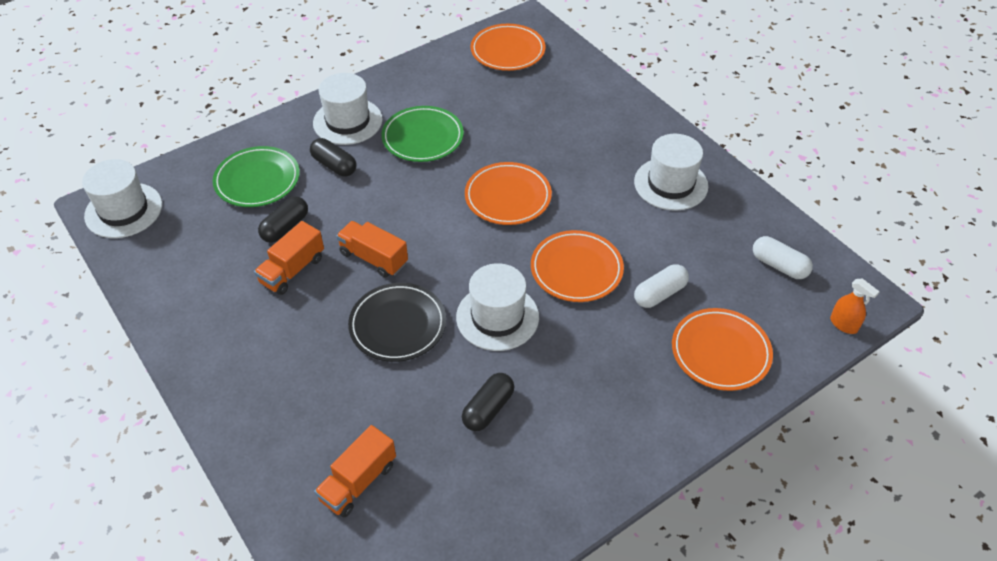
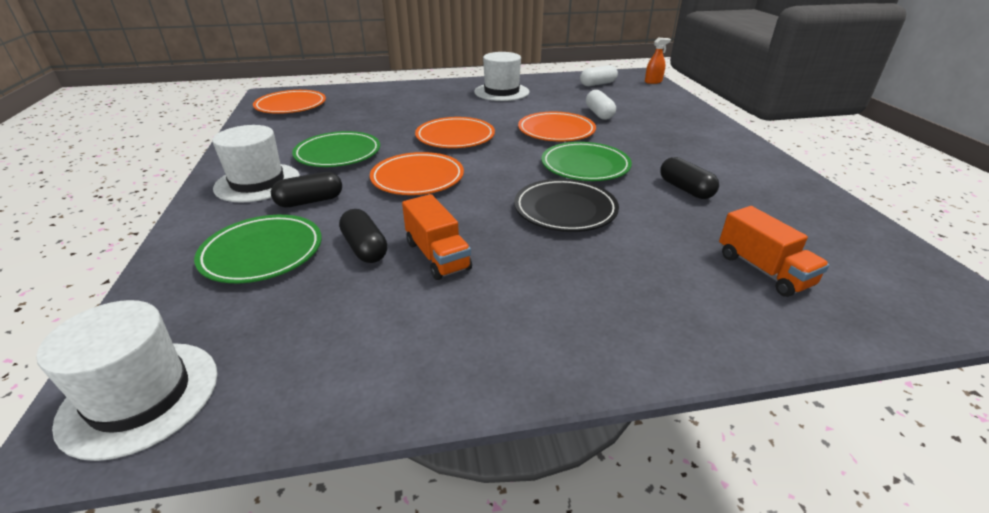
camera: 65 degrees left, 15 degrees down
(373, 258) = (466, 205): orange truck -> none
(497, 317) = (585, 166): white hat -> green plate
(720, 352) = (660, 110): orange plate -> orange plate (417, 178)

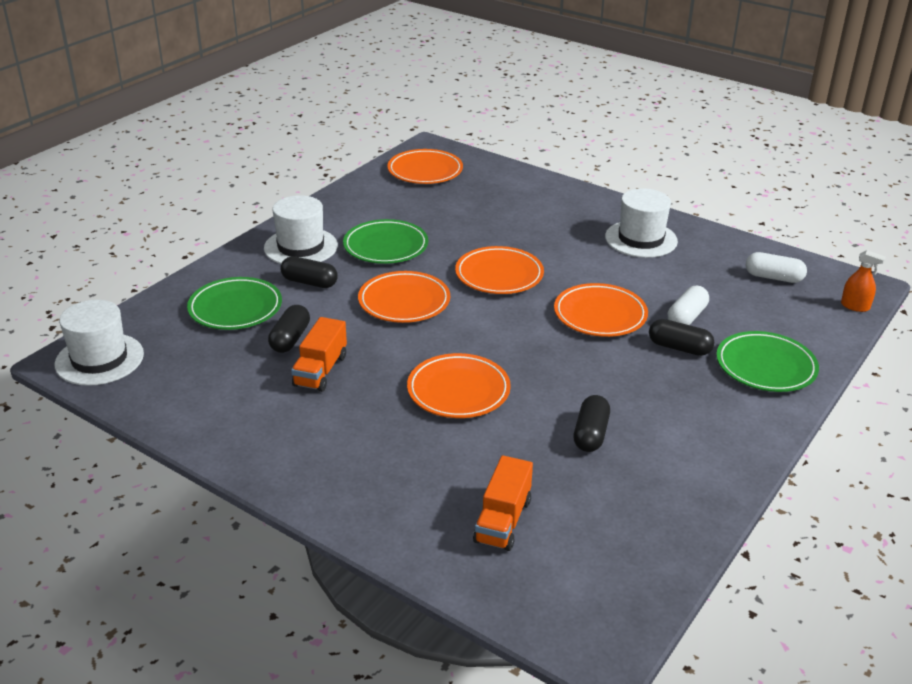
camera: 45 degrees right, 0 degrees up
(565, 210) = (458, 391): black plate -> orange plate
(585, 166) = (551, 364): green plate -> green plate (765, 366)
(627, 128) = (679, 348): none -> black capsule

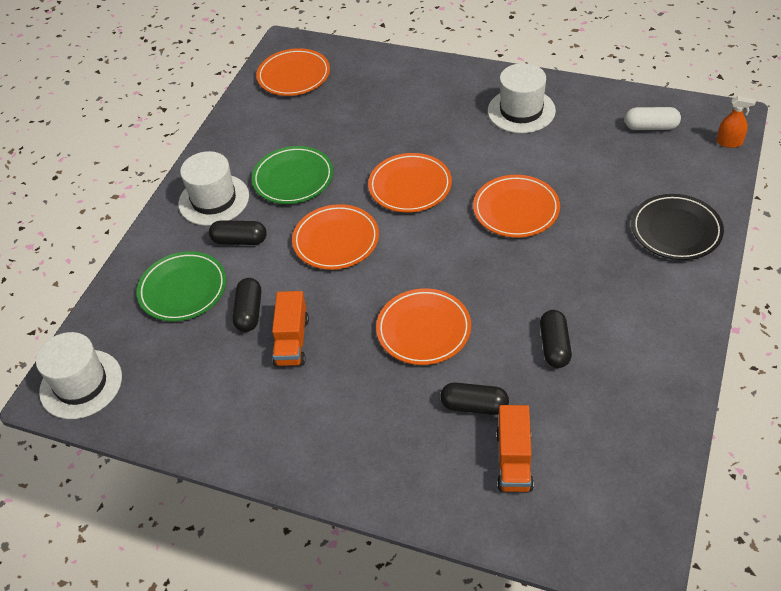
camera: 10 degrees left, 15 degrees up
(679, 348) = (597, 229): black capsule -> black capsule (474, 406)
(686, 317) = (591, 192): white capsule -> none
(765, 366) = (676, 230): green plate -> black plate

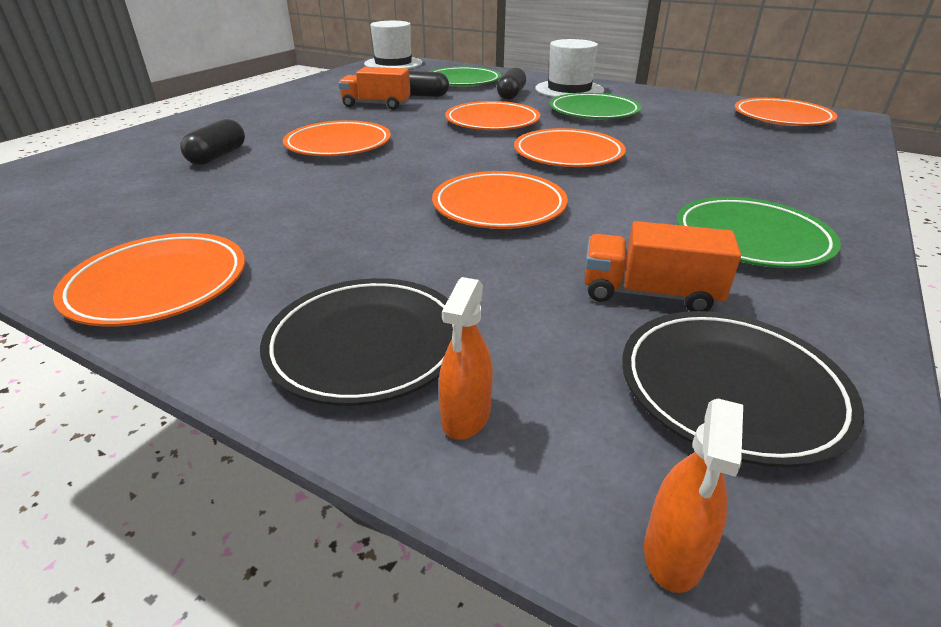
camera: 95 degrees right, 15 degrees down
(514, 460) = (131, 165): orange truck -> orange truck (649, 293)
(521, 111) = (751, 239): white hat -> green plate
(554, 346) = (239, 200): black capsule -> none
(651, 127) = (730, 389): white capsule -> black plate
(669, 330) = (158, 285): none -> orange plate
(701, 192) = (466, 416): none -> orange spray bottle

